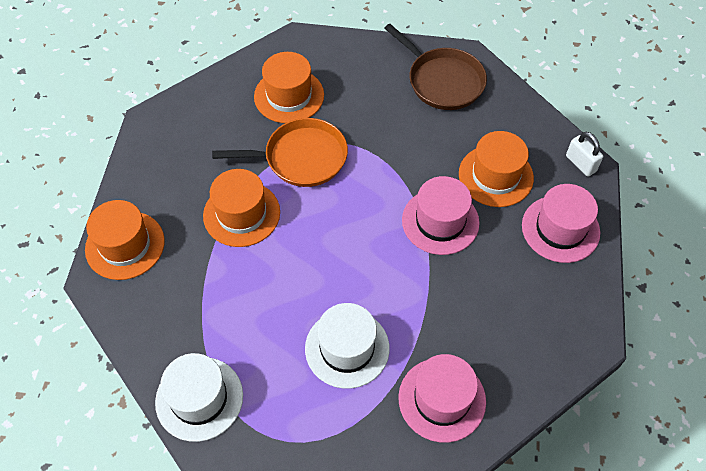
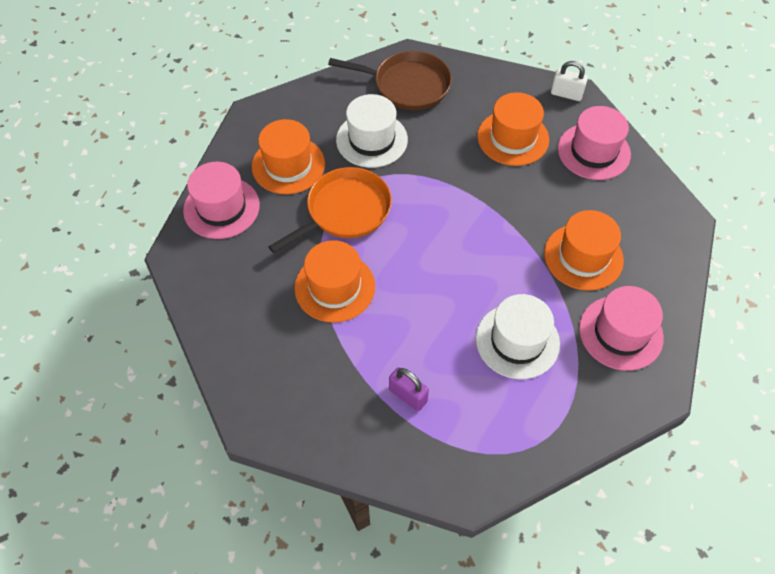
camera: 35 degrees left, 0 degrees up
(125, 245) = (252, 377): orange hat -> orange hat (583, 256)
(199, 398) = (435, 461): white hat -> white hat (371, 140)
(223, 334) = (408, 395): none -> purple padlock
(440, 221) = (502, 197): pink hat -> pink hat (221, 208)

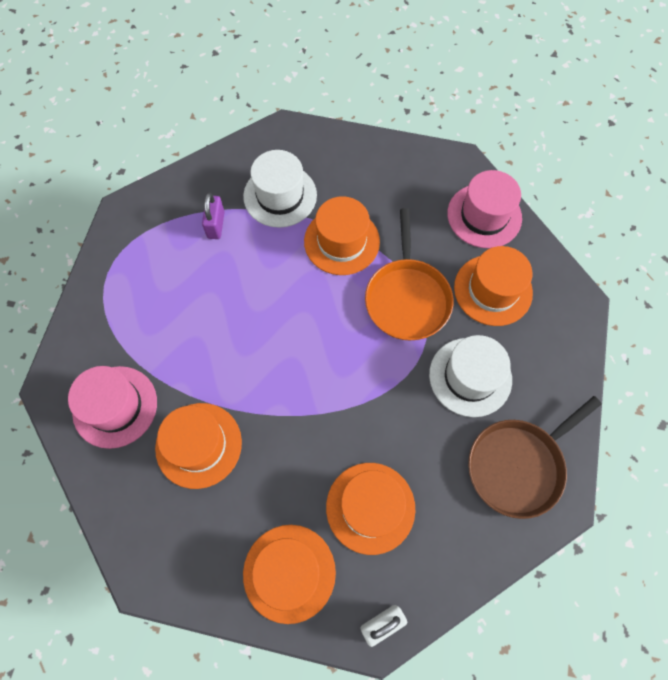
camera: 130 degrees right, 10 degrees up
(408, 395) = (216, 225): purple padlock -> purple padlock turned 75 degrees counterclockwise
(517, 341) = (183, 326): white hat -> white hat (280, 195)
(593, 151) = (289, 573): pink hat -> orange hat

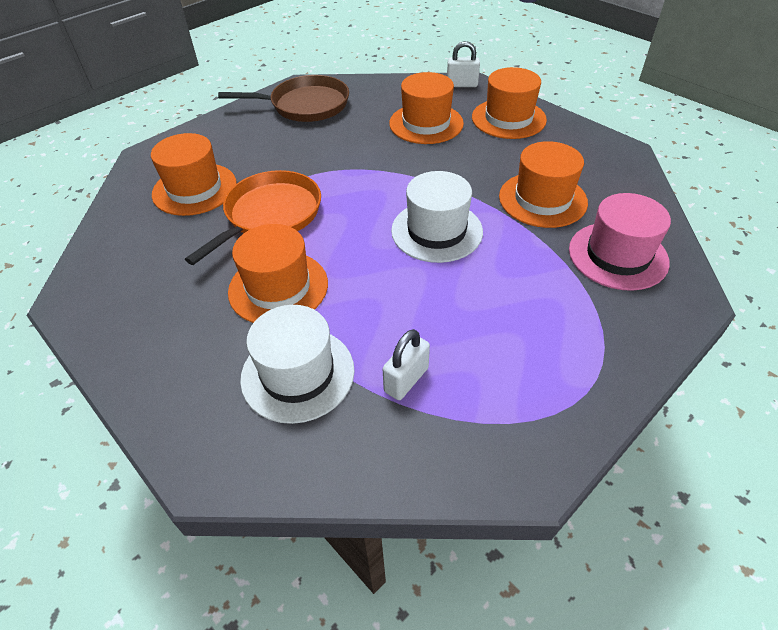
camera: 145 degrees left, 20 degrees down
(216, 225) = (406, 380): purple padlock -> white padlock
(470, 377) = (282, 151): white hat -> white hat (436, 231)
(484, 216) = (122, 242): pink hat -> none

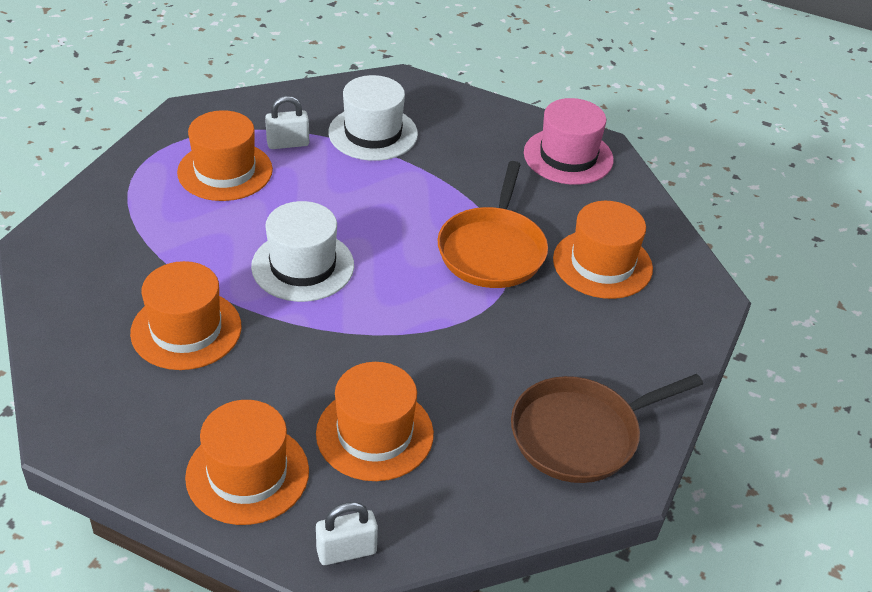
camera: 155 degrees right, 5 degrees down
(278, 287) = (431, 185): orange hat -> orange hat (225, 171)
(406, 380) = (288, 143): white padlock -> white padlock turned 60 degrees clockwise
(617, 255) = (102, 275): pink hat -> pink hat (568, 156)

